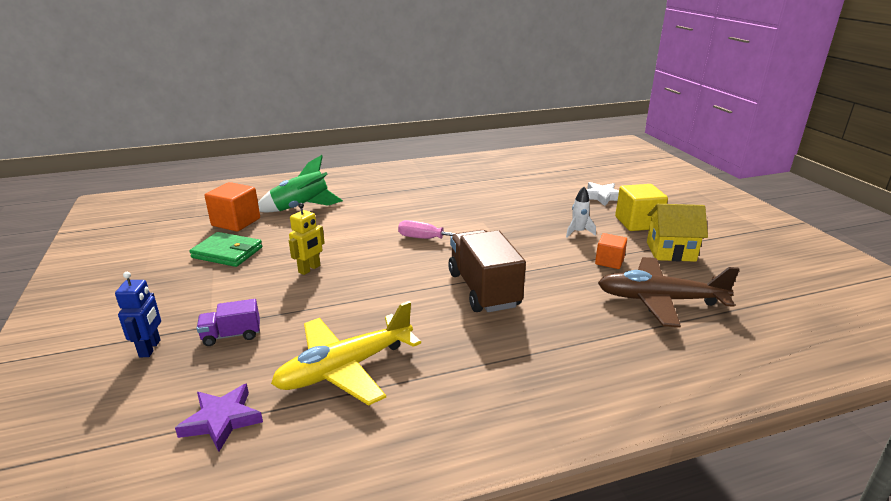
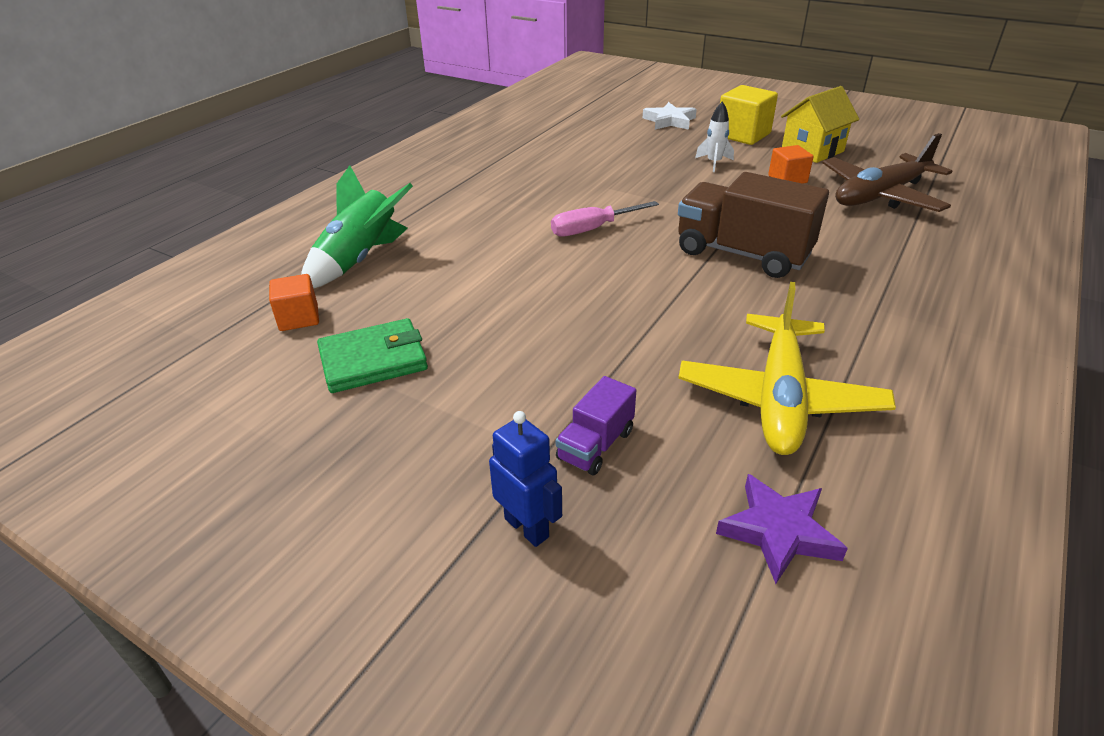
camera: 40 degrees left, 10 degrees up
(236, 222) = (299, 318): orange cube -> orange cube, size x0.62
(309, 269) = (528, 324): yellow robot -> none

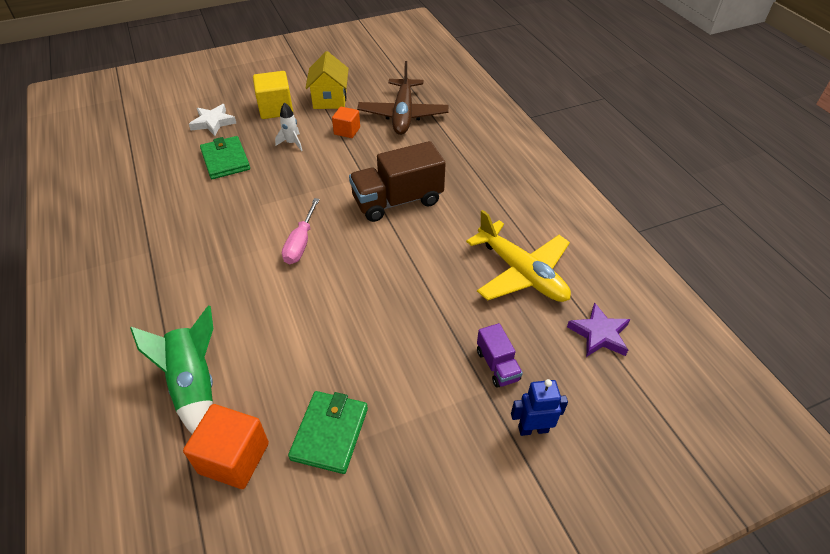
camera: 55 degrees left, 10 degrees up
(299, 318) = (234, 458): orange cube -> orange cube, size x1.61
(634, 147) = (225, 160): none -> green wallet

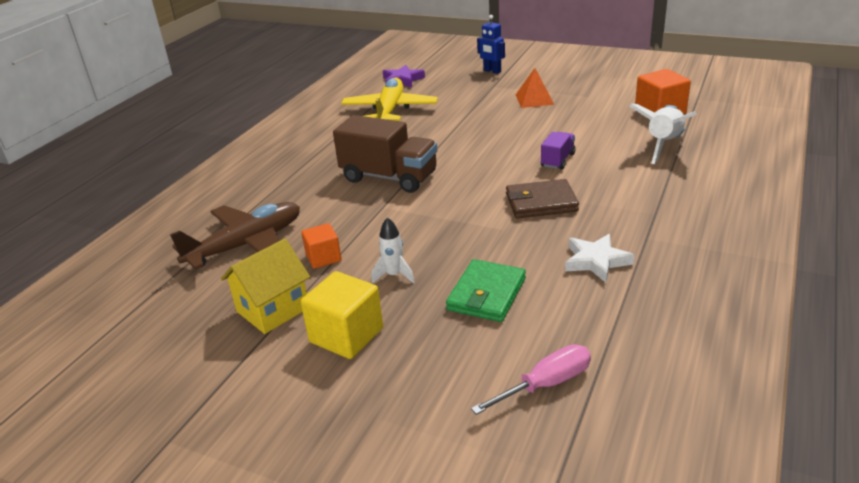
camera: 130 degrees left, 15 degrees down
(194, 385) = (663, 144): green rocket -> white rocket
(213, 122) = (444, 362): white star -> white star (596, 261)
(254, 241) = (541, 202): none -> brown wallet
(301, 243) = (504, 184): pink screwdriver -> pink screwdriver (545, 384)
(330, 433) = (595, 102): green wallet -> none
(406, 391) = (534, 99): none -> orange pyramid
(497, 365) = (472, 90): purple truck -> purple truck (557, 160)

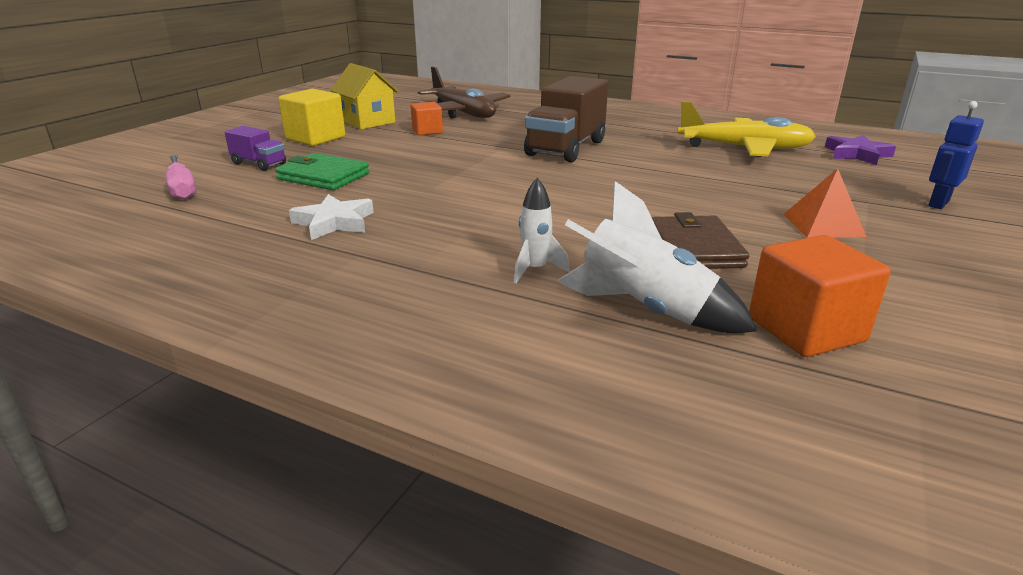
camera: 90 degrees right, 5 degrees down
(394, 275) = (382, 149): white rocket -> white rocket (535, 270)
(541, 202) = (479, 207): brown wallet -> brown wallet (694, 248)
(557, 160) = (593, 224): purple truck -> purple truck (259, 164)

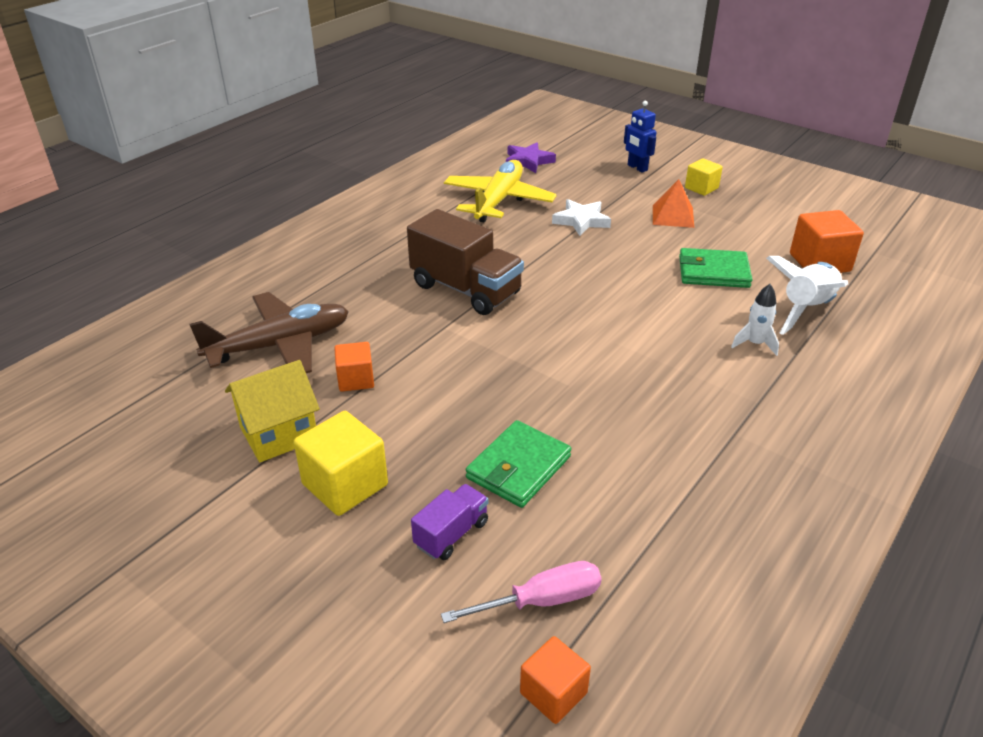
camera: 80 degrees left, 10 degrees up
(101, 195) = (553, 693): none -> orange cube
(334, 222) = (661, 452): white star -> white star (581, 221)
(694, 248) = (713, 272): brown wallet -> green wallet
(942, 243) = (701, 188): none -> yellow cube

